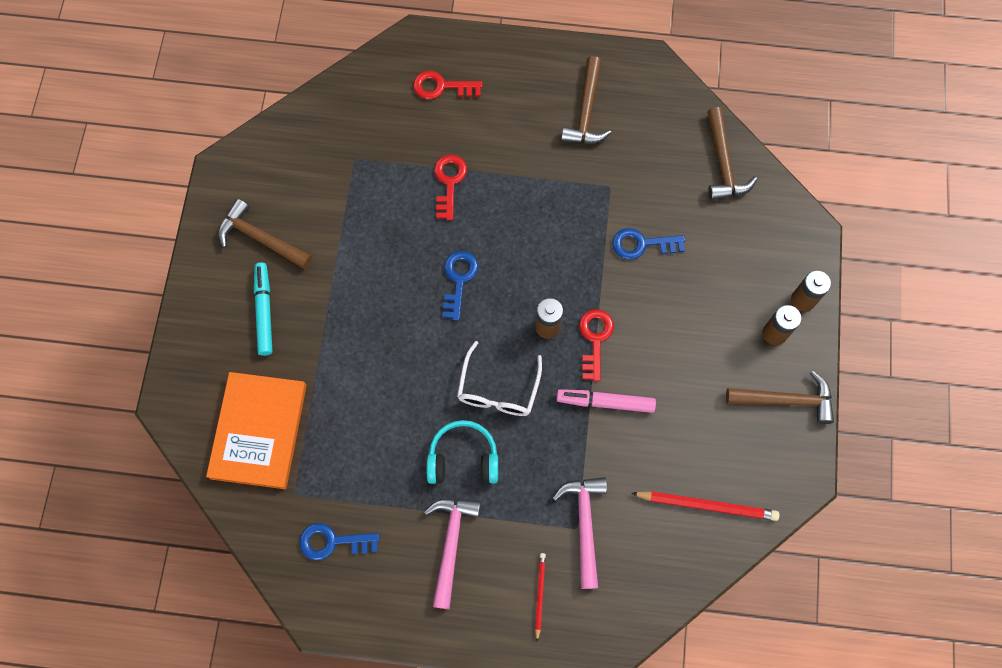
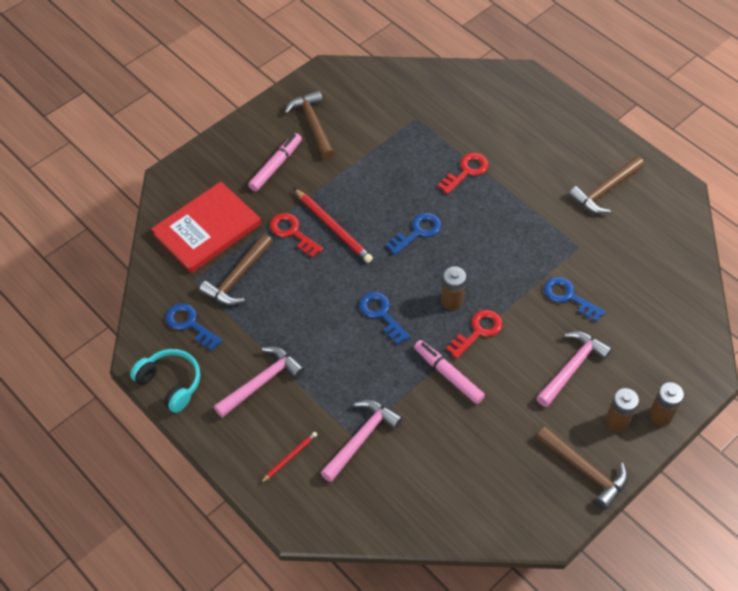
camera: 40 degrees right, 15 degrees down
(258, 431) = (207, 229): orange book -> red book
(264, 311) = (276, 166): turquoise marker -> pink marker
(441, 87) = (515, 113): red key -> red key (292, 232)
(463, 458) = (318, 338): turquoise headphones -> turquoise headphones (170, 383)
(498, 389) = (381, 314): white glasses -> blue key
(699, 312) = (572, 367): none -> pink hammer
(707, 505) = (460, 493): red pencil -> red pencil (333, 227)
(723, 163) = (680, 287): brown hammer -> brown hammer (238, 277)

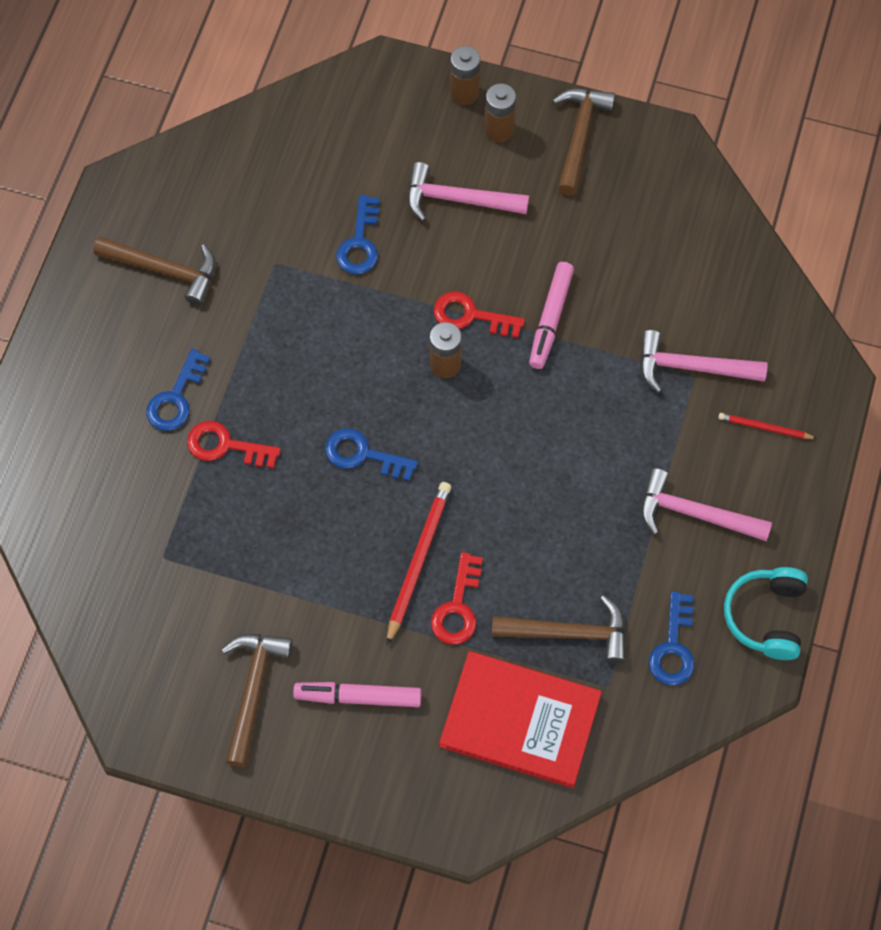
camera: 120 degrees left, 10 degrees up
(313, 124) = (253, 691): brown hammer -> brown hammer turned 150 degrees clockwise
(381, 314) = (514, 432): blue key -> blue key (176, 398)

